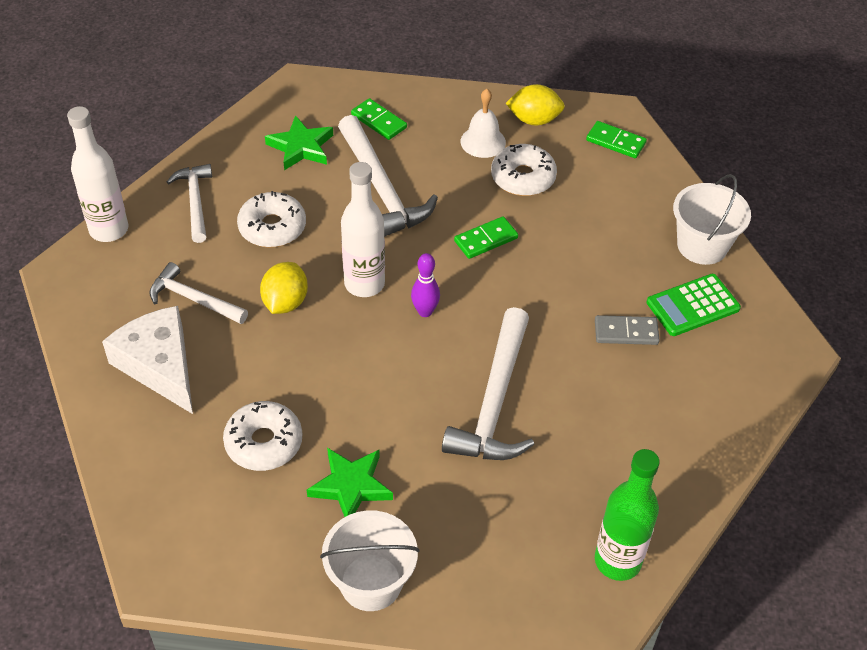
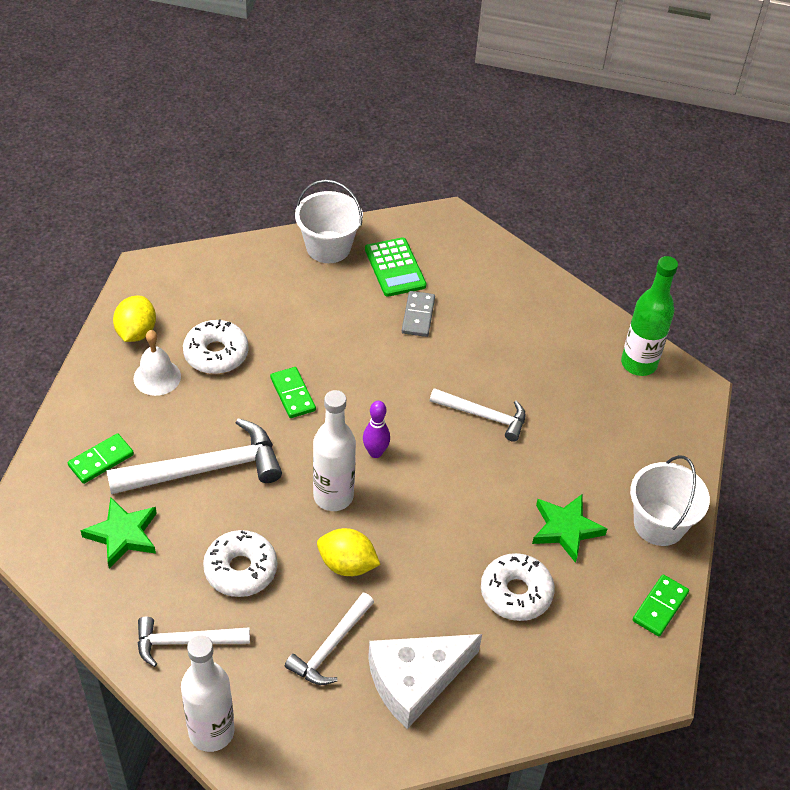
camera: 85 degrees left, 0 degrees up
(494, 402) = (483, 416): white hammer -> white hammer, size x0.61
(615, 142) = (184, 278): green domino -> green domino (660, 607)

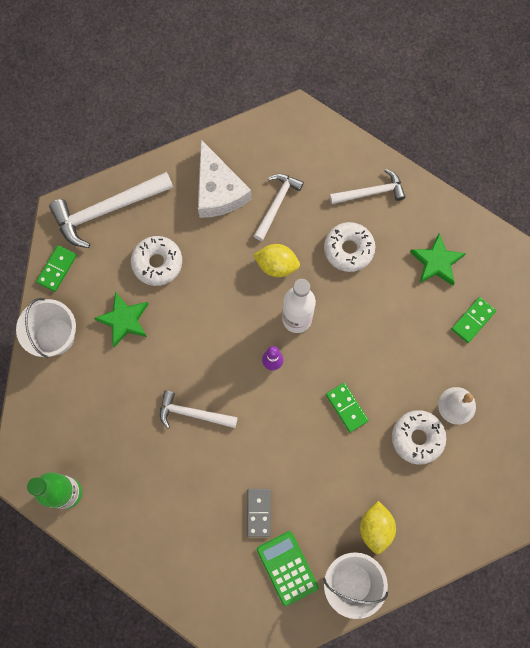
camera: 175 degrees right, 25 degrees up
(136, 332) = (488, 449): yellow lemon -> yellow lemon (375, 528)
(205, 469) = (395, 326): white hammer -> white hammer (107, 210)
(211, 732) = (338, 138): white bottle -> none
(415, 680) = (218, 190): white cheese -> white cheese turned 105 degrees clockwise

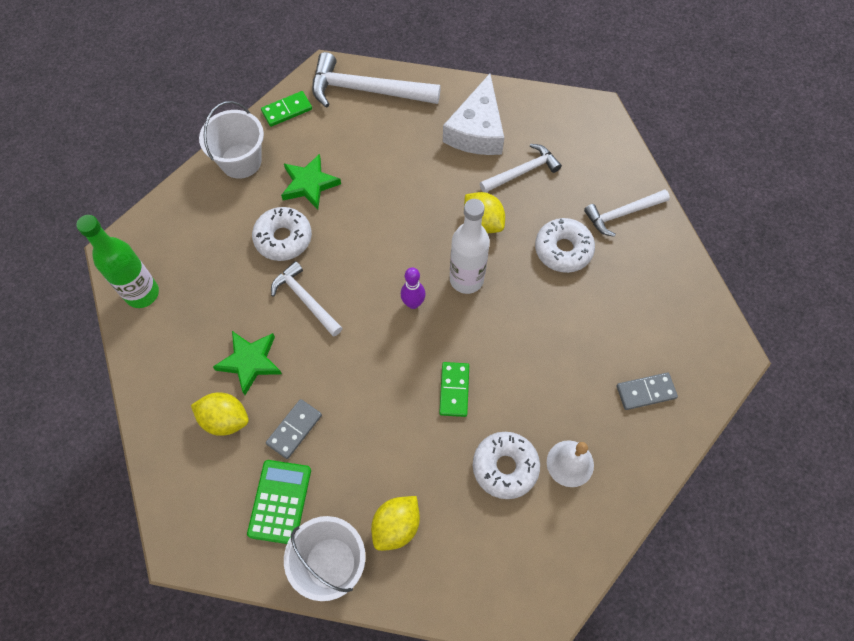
camera: 35 degrees right, 10 degrees down
(157, 263) = (375, 156): white donut -> white donut (283, 238)
(205, 540) = (225, 419): none -> yellow lemon
(371, 192) = (622, 214): white hammer -> white hammer turned 135 degrees clockwise
(436, 262) = (645, 314): green star -> green star (250, 362)
(473, 320) = (646, 392): green domino -> grey domino

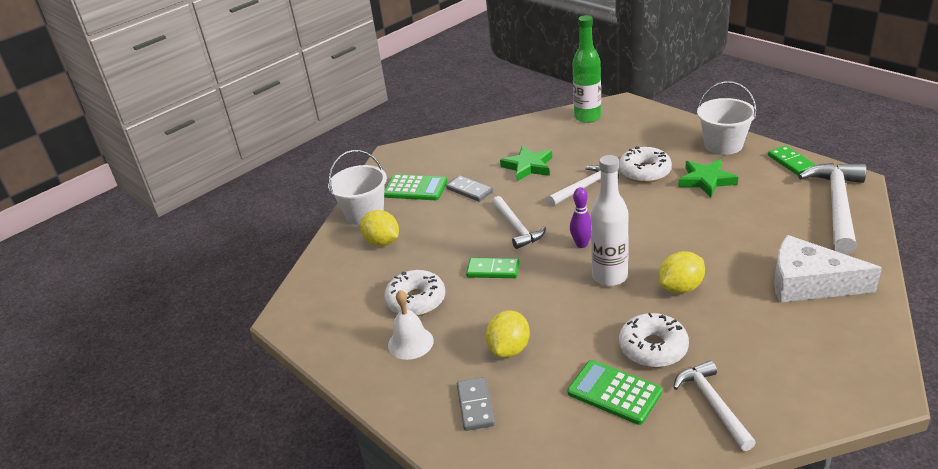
camera: 100 degrees right, 30 degrees down
(225, 419) = (482, 160): yellow lemon -> yellow lemon (509, 349)
(522, 171) = (758, 318): white hammer -> white hammer (516, 228)
(617, 281) = (614, 392): none -> green calculator

